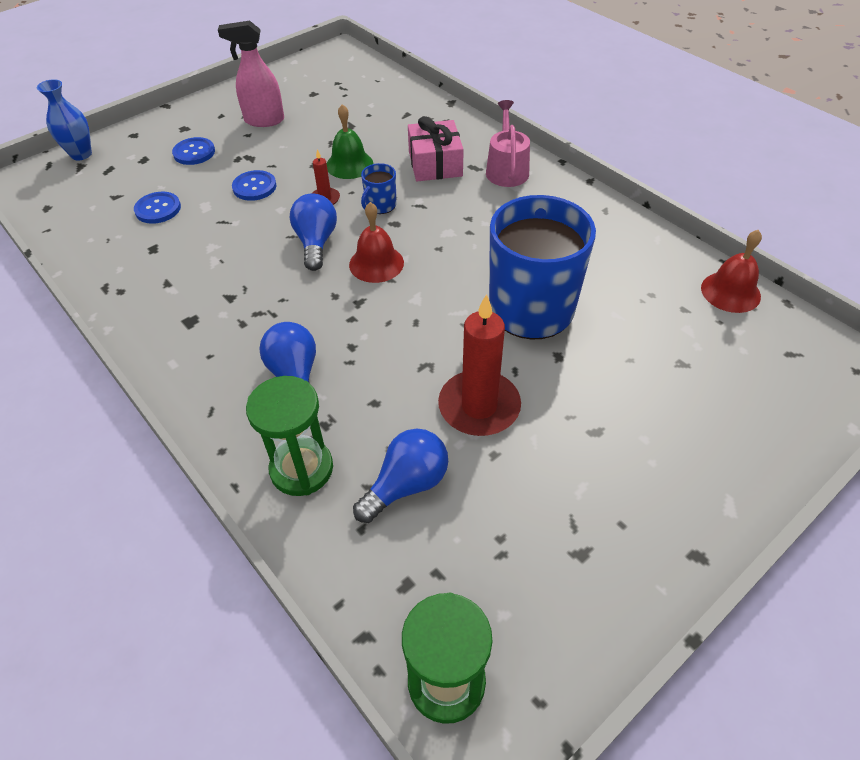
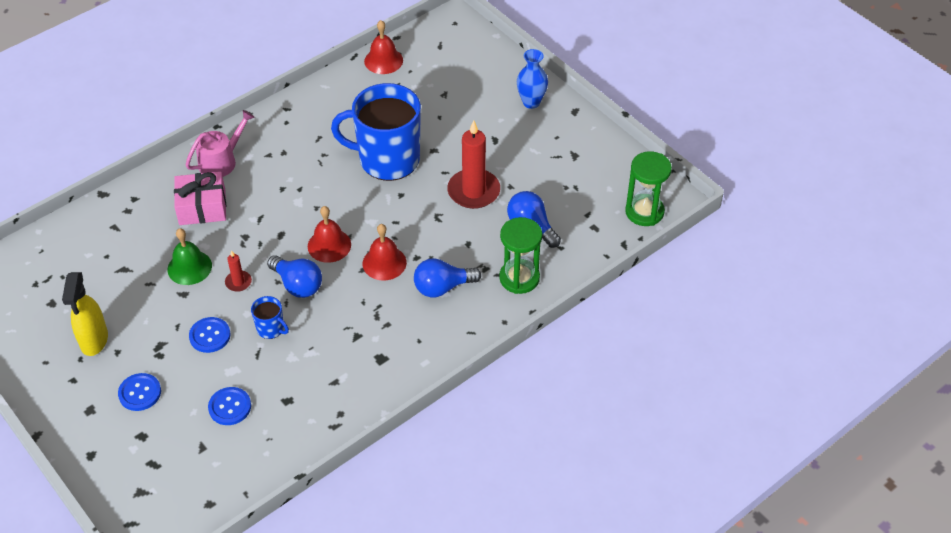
camera: 90 degrees left, 0 degrees up
(81, 154) = (118, 496): blue vase -> blue vase (531, 102)
(264, 120) = (94, 340): pink spray bottle -> yellow spray bottle
(316, 242) = (297, 285): blue light bulb -> blue light bulb turned 135 degrees counterclockwise
(344, 315) = (384, 263): none -> red bell
(380, 205) = (255, 244): blue mug -> blue mug (271, 329)
(506, 169) = (221, 161): pink watering can -> pink watering can turned 135 degrees clockwise

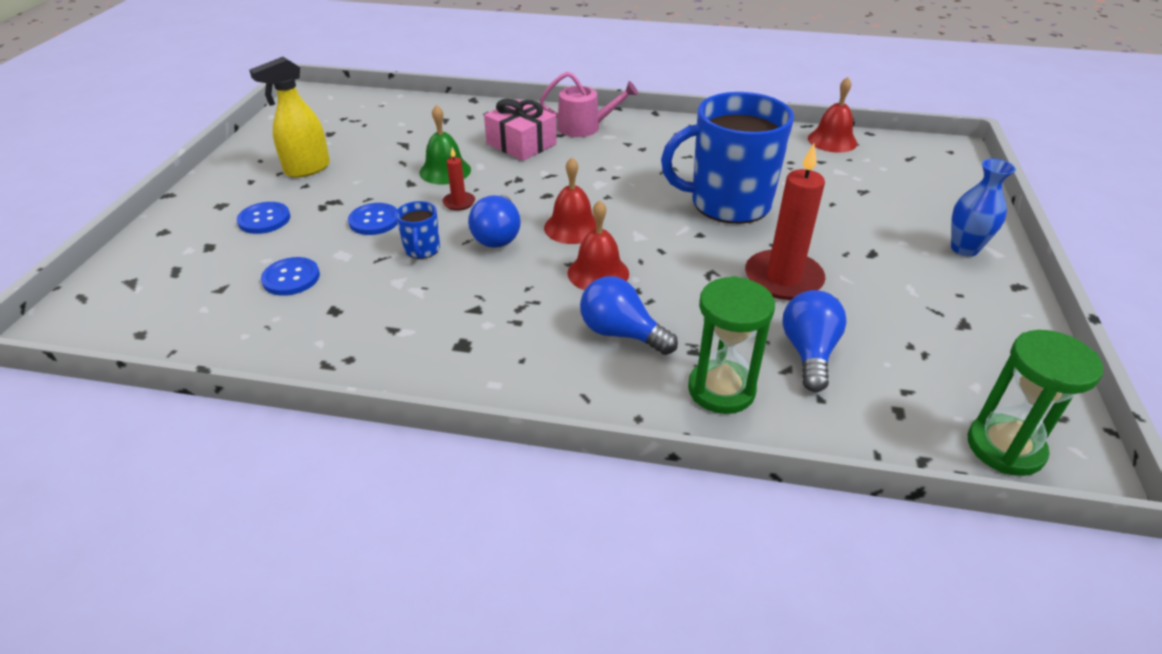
camera: 50 degrees right, 10 degrees down
(387, 159) = (728, 203): blue mug -> blue mug turned 60 degrees counterclockwise

